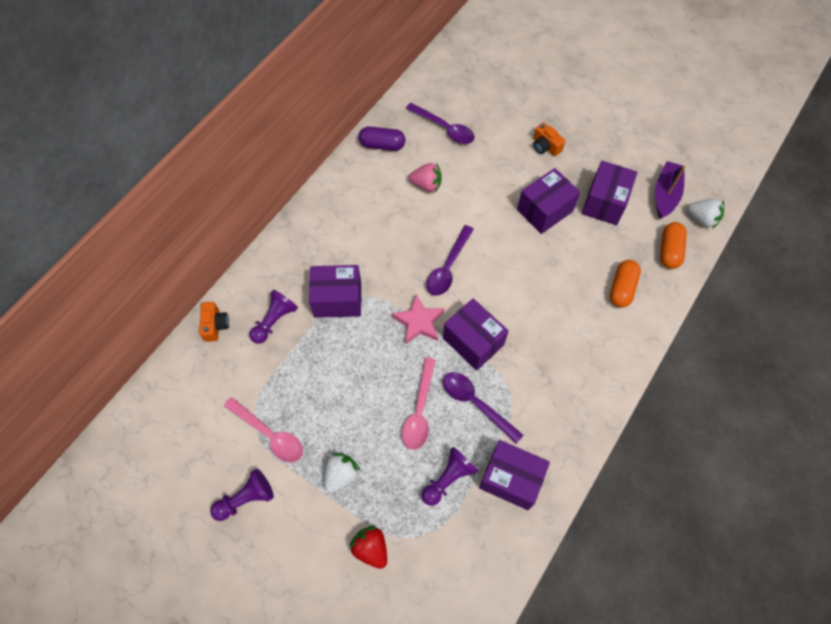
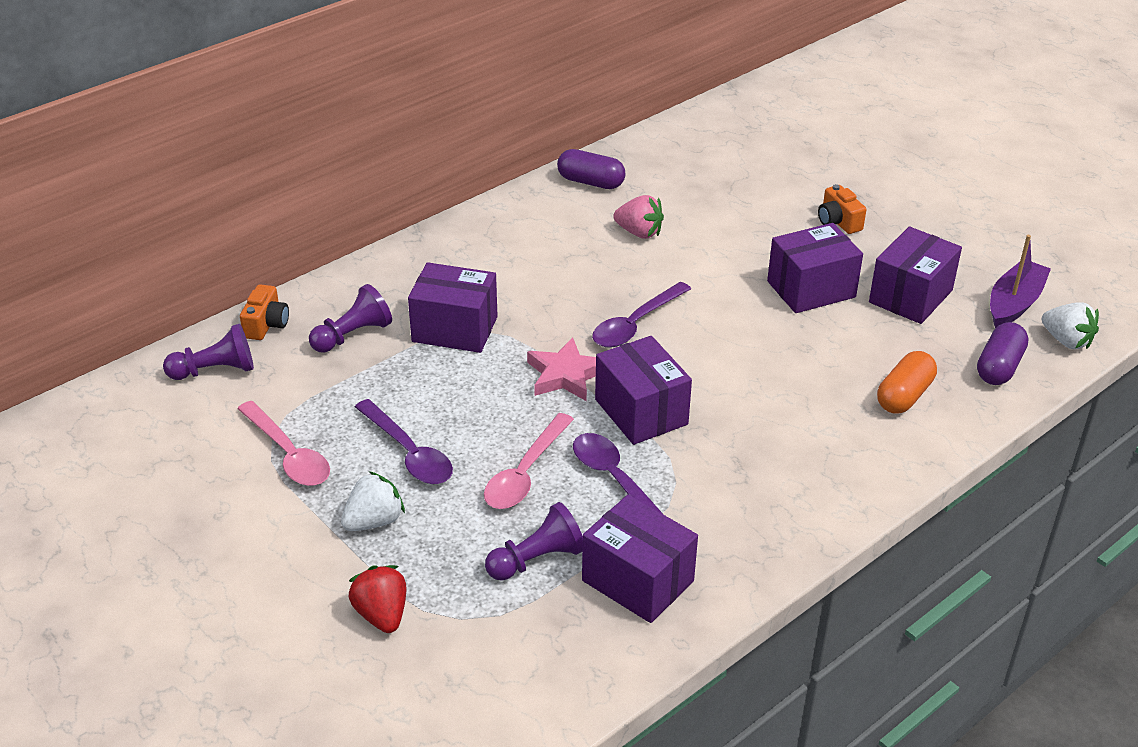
camera: 15 degrees right, 25 degrees down
(246, 499) = (221, 518): purple pawn -> purple pawn (215, 370)
(444, 128) = (690, 179): purple spoon -> purple spoon (408, 453)
(669, 250) = (999, 367): orange capsule -> purple capsule

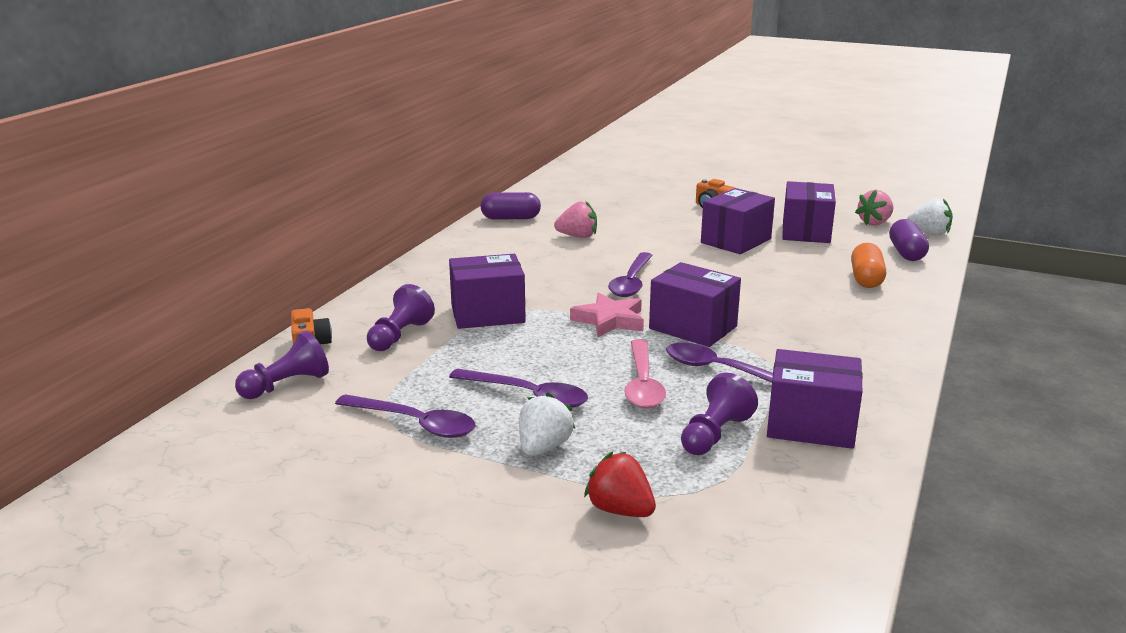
camera: 25 degrees left, 15 degrees down
(288, 454) = (415, 423): pink spoon -> purple spoon
(1014, 303) = (875, 223): purple boat -> pink strawberry

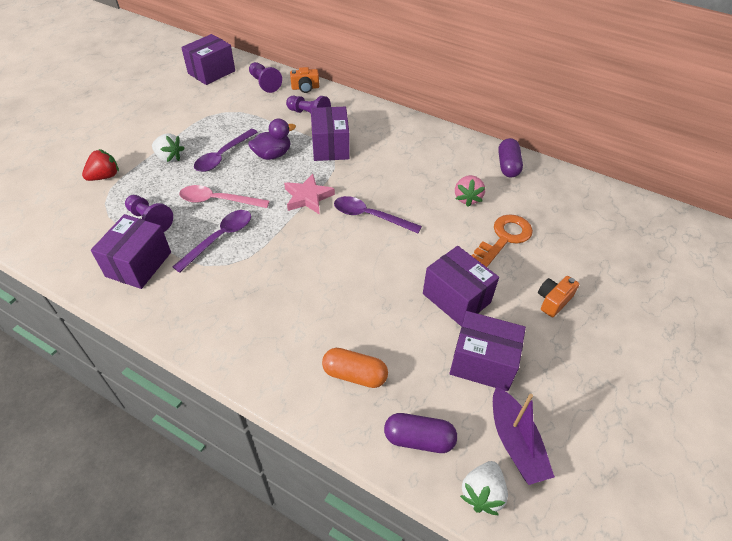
camera: 95 degrees right, 25 degrees up
(415, 423) = (211, 120): purple spoon -> none
(516, 354) = (272, 155): none -> purple duck
(638, 222) = (504, 238): none -> orange key
(693, 327) = (286, 236): purple box -> purple box (211, 72)
(875, 223) = (515, 442): pink strawberry -> purple boat

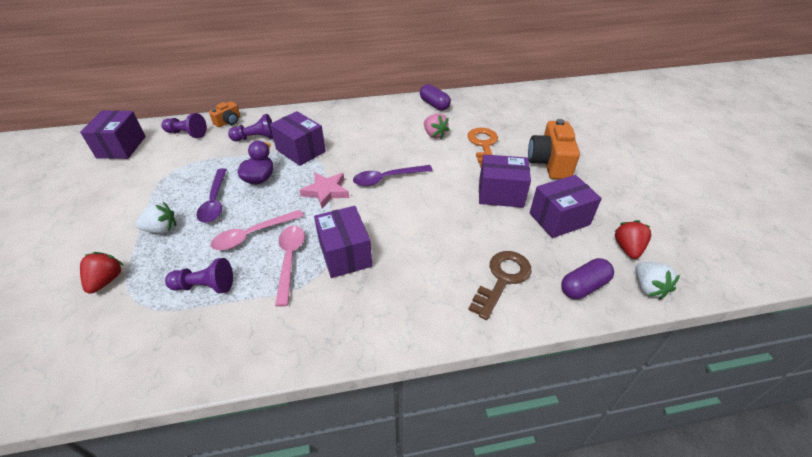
camera: 40 degrees left, 5 degrees down
(139, 264) = (238, 325): purple box -> purple box (345, 254)
(219, 238) = (290, 260): purple spoon -> pink spoon
(354, 375) = (502, 279): orange capsule -> brown key
(515, 442) = (627, 248): purple boat -> red strawberry
(553, 301) = (550, 163): orange camera -> orange camera, size x1.88

